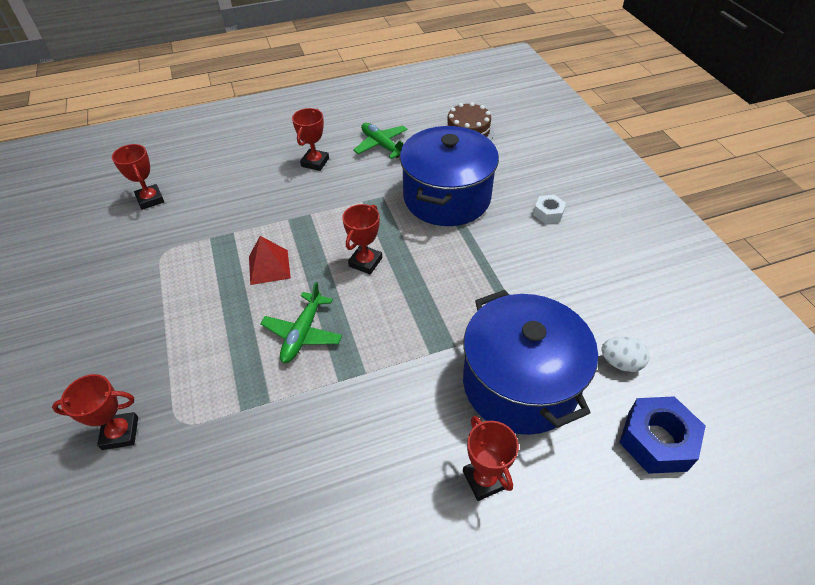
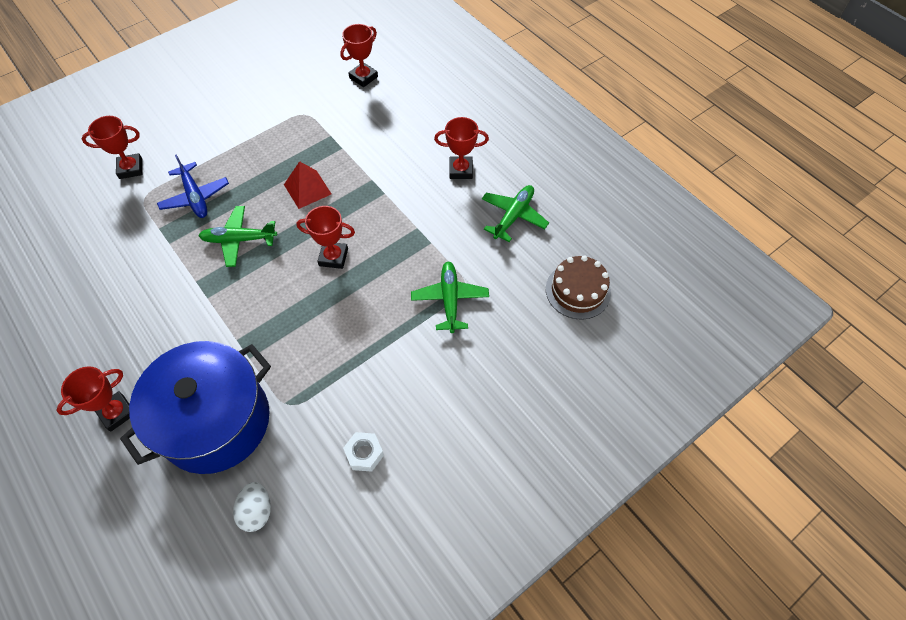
camera: 70 degrees right, 10 degrees up
(120, 433) = (131, 168): red trophy -> red trophy turned 75 degrees counterclockwise
(215, 367) = (195, 197): none -> blue plane
(447, 197) = (450, 299): blue pot -> green plane
(548, 213) = (460, 406): white nut -> white nut (364, 454)
(656, 441) = (170, 554): blue nut -> none

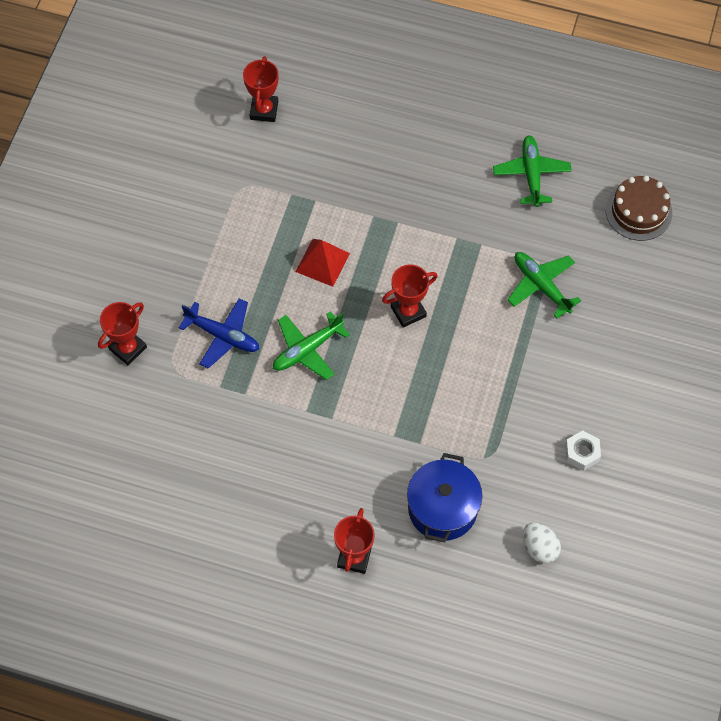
camera: 35 degrees left, 5 degrees up
(216, 421) = (442, 508): blue pot -> blue pot, size x0.64
(461, 170) = (447, 156): red trophy -> none

